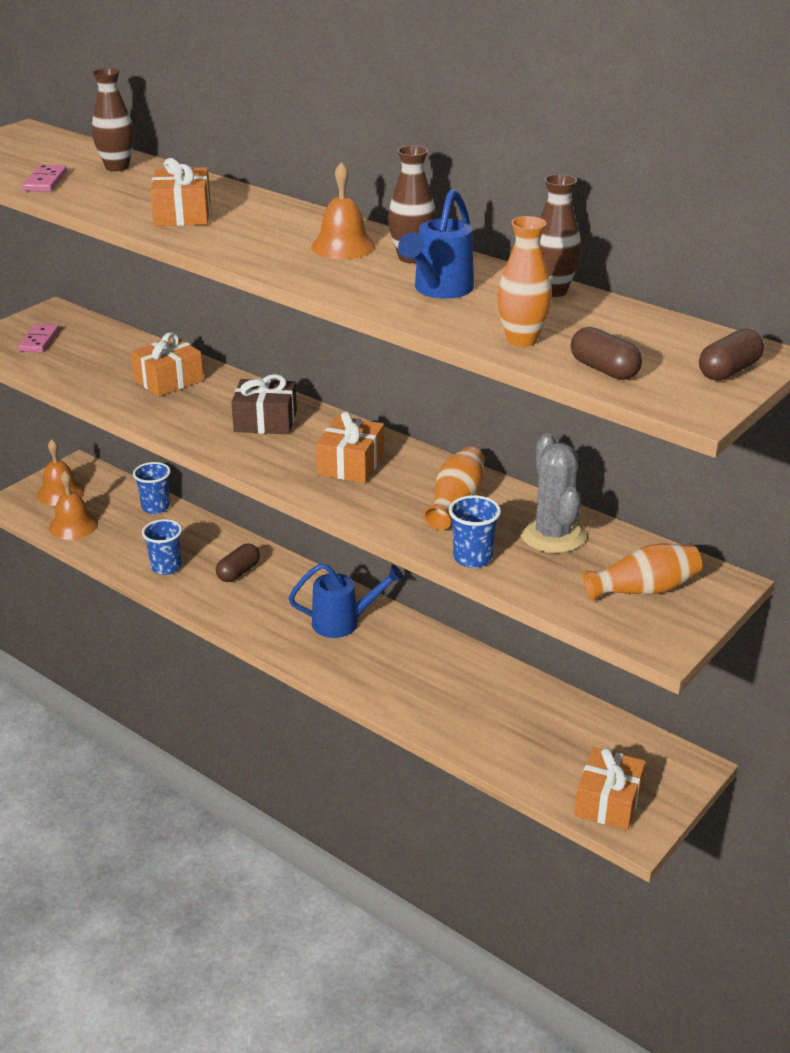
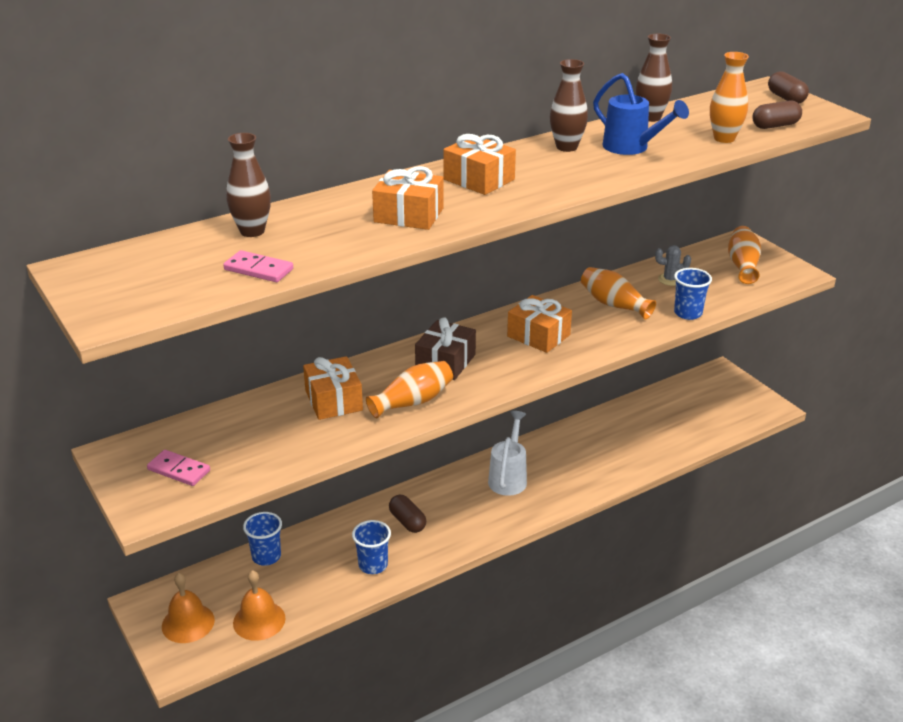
camera: 70 degrees left, 0 degrees up
(184, 418) = (413, 402): none -> orange vase
(343, 246) = (528, 165): orange bell -> none
(344, 622) = (509, 477): blue watering can -> white watering can
(552, 535) = (670, 280): grey cactus -> grey cactus, size x0.52
(608, 801) = (744, 410): orange gift -> orange gift (479, 179)

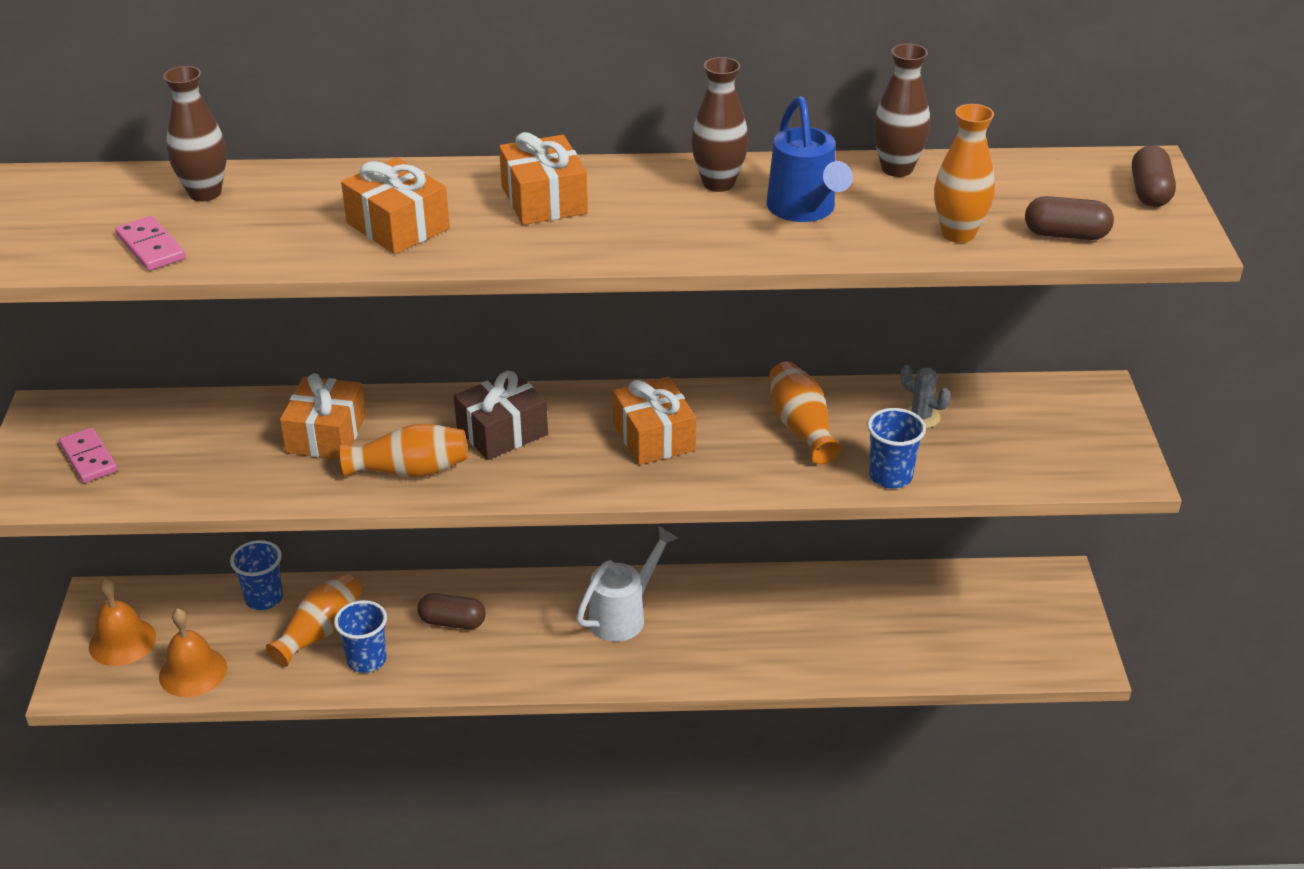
camera: 30 degrees right, 5 degrees up
(407, 522) = (452, 622): brown capsule -> brown capsule turned 75 degrees counterclockwise
(742, 265) = (1054, 431): orange vase -> orange vase (320, 632)

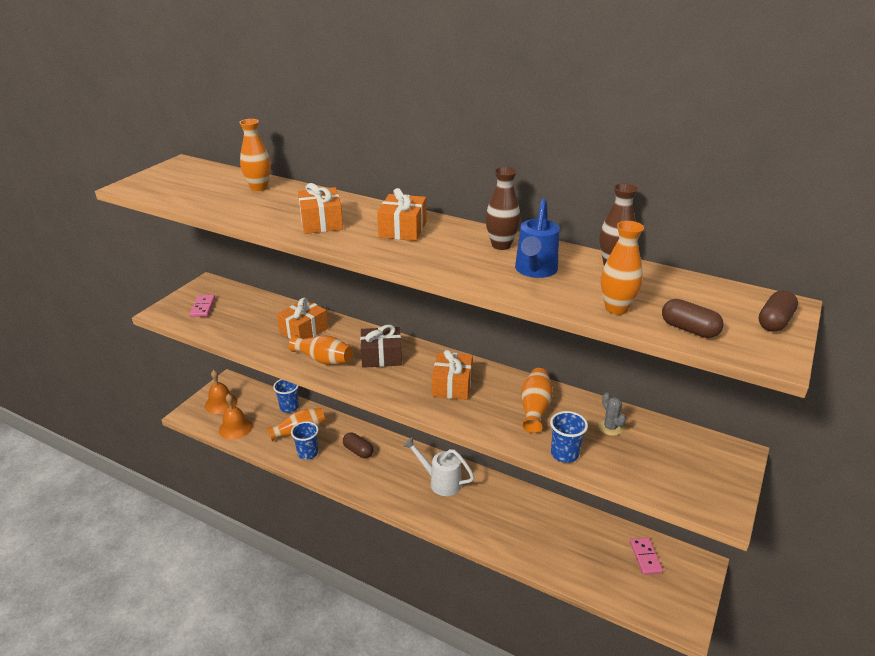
camera: 30 degrees right, 5 degrees down
(151, 247) = (210, 203): pink domino -> pink domino (645, 557)
(205, 193) = (259, 188): brown vase -> orange vase
(624, 615) = (440, 482): white watering can -> white watering can turned 135 degrees counterclockwise

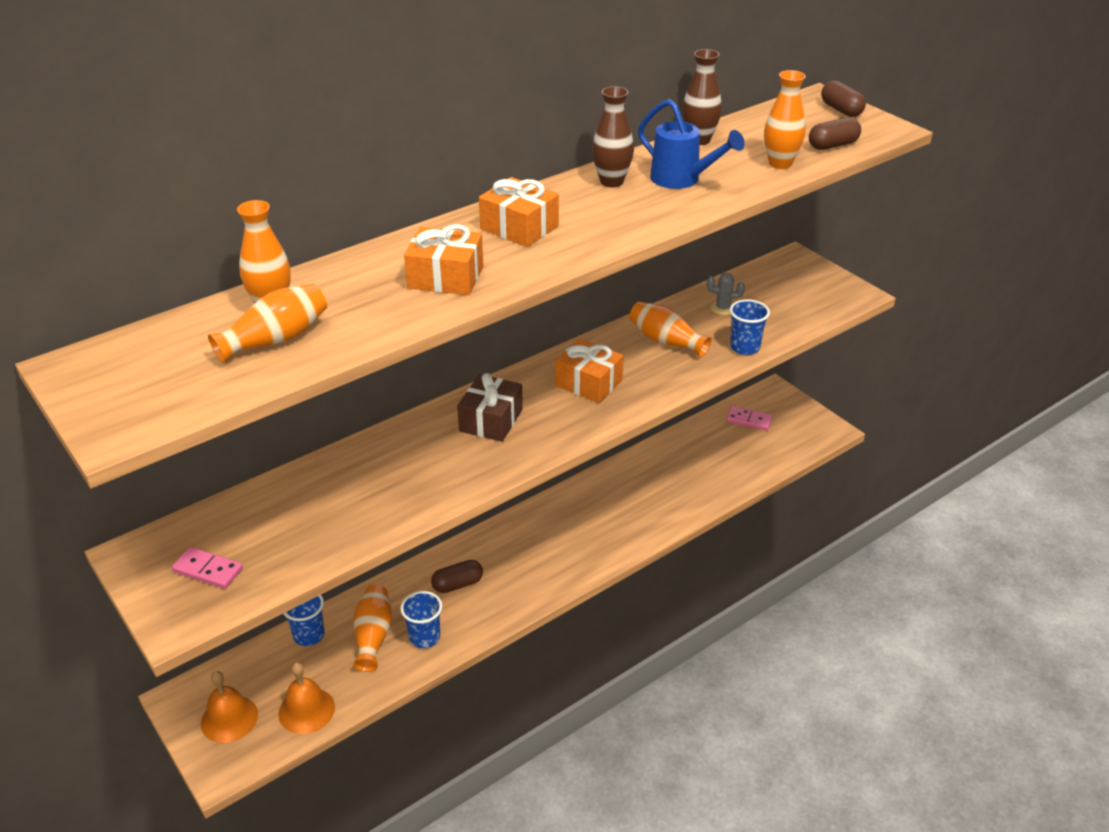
camera: 65 degrees left, 5 degrees up
(304, 330) = (373, 474): orange gift -> none
(323, 360) = (459, 471): orange vase -> orange vase (276, 339)
(440, 482) = (561, 526): white watering can -> none

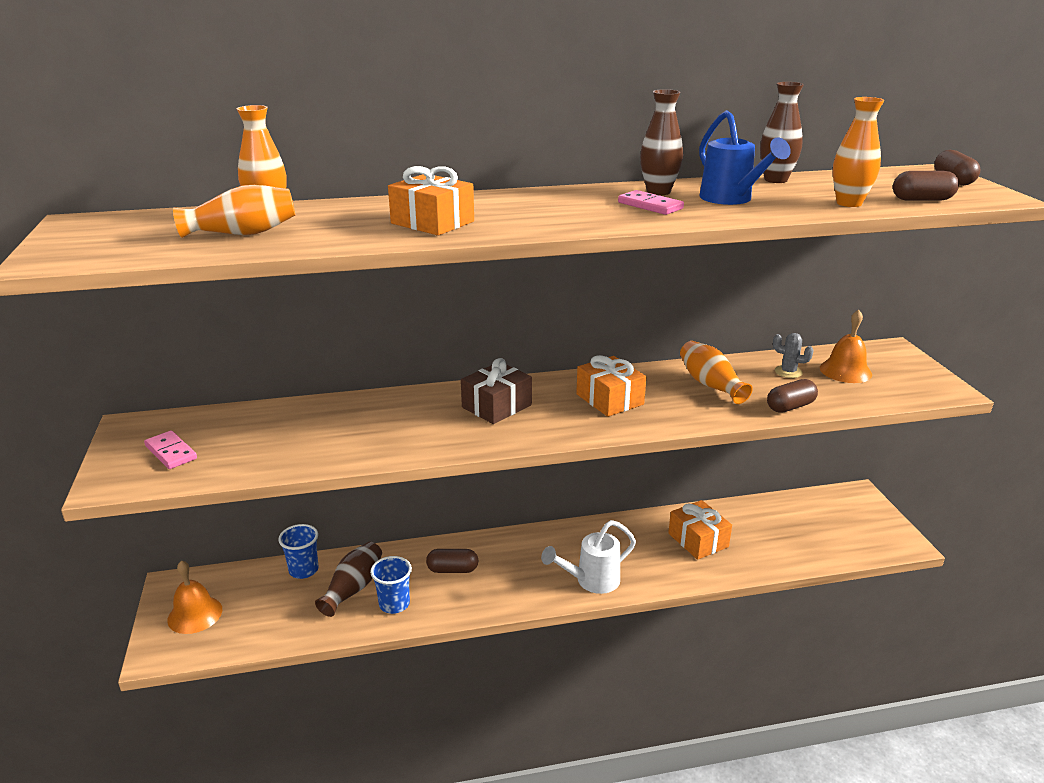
camera: 25 degrees right, 10 degrees down
(306, 710) = (256, 630): orange bell -> orange bell (845, 371)
(373, 636) = (353, 588): orange vase -> brown vase
(519, 227) = (537, 205): orange gift -> orange gift (698, 540)
(591, 552) = (591, 581): none -> white watering can
(744, 347) = (790, 407): blue cup -> brown capsule
(749, 420) = (818, 512): pink domino -> pink domino (650, 205)

